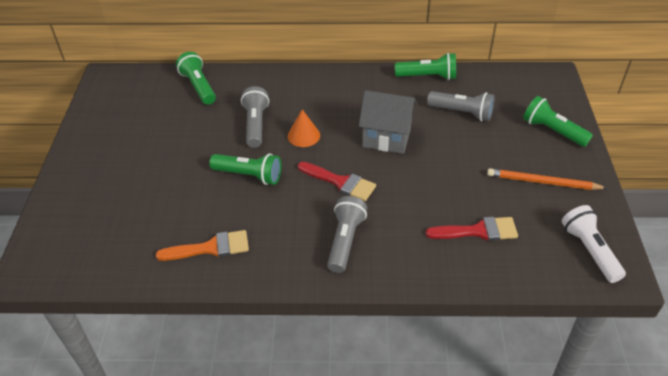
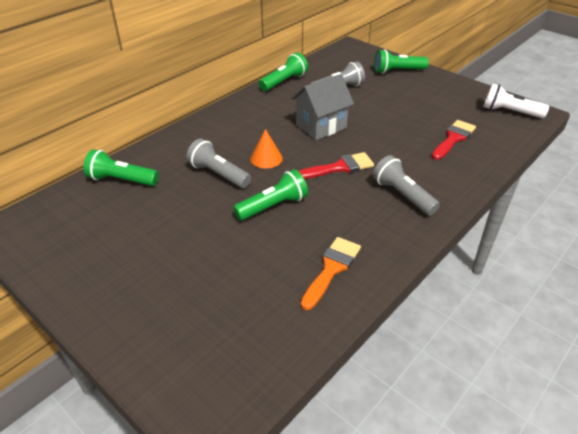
camera: 50 degrees left, 5 degrees down
(543, 182) = (437, 96): orange pencil -> none

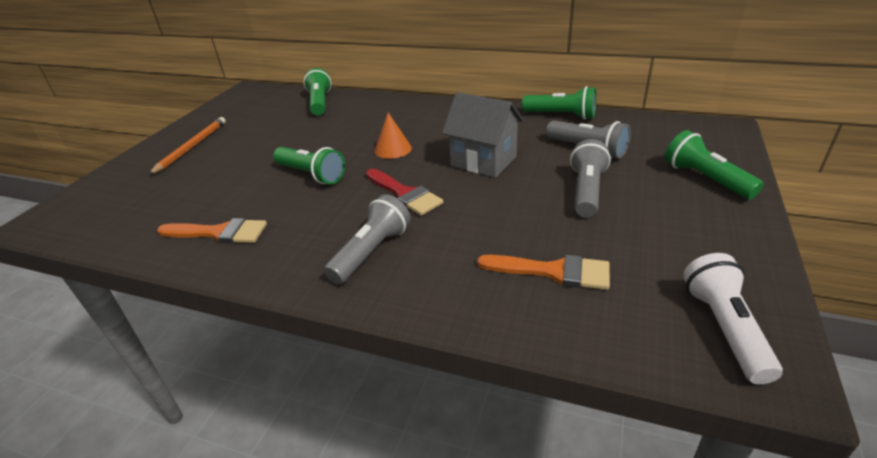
camera: 70 degrees right, 5 degrees down
(131, 283) = (192, 147): none -> orange pencil
(218, 174) = (350, 135): grey flashlight -> grey flashlight (586, 191)
(453, 138) = (553, 271): red brush -> orange brush

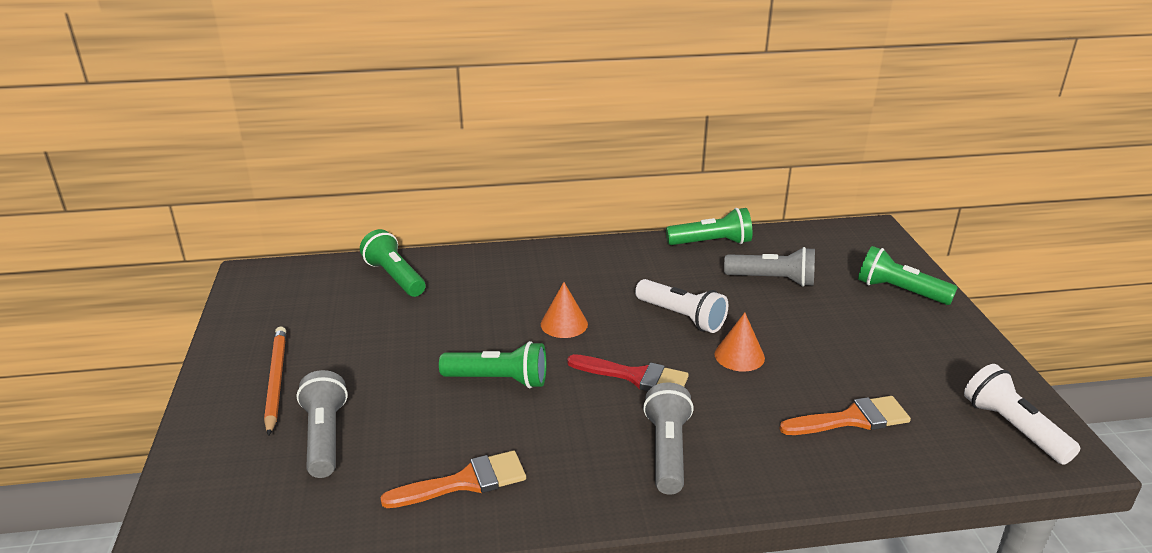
camera: 30 degrees left, 5 degrees down
(483, 161) = (681, 317): grey house -> white flashlight
(501, 198) = (739, 356): none -> orange cone
(586, 191) = (811, 328): grey flashlight -> grey flashlight (325, 437)

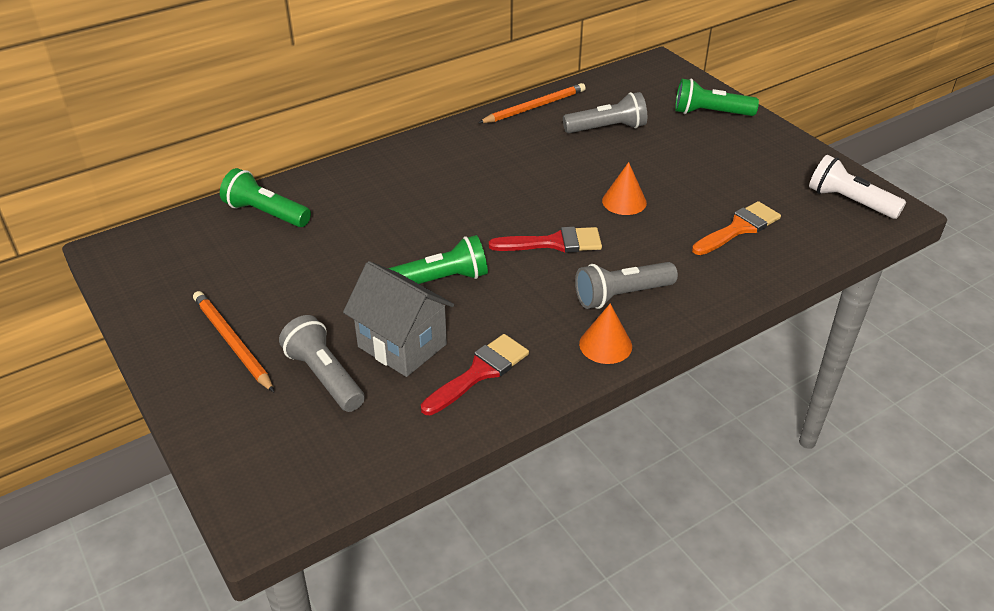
camera: 25 degrees left, 10 degrees up
(414, 431) = (402, 345): none -> grey house
(465, 482) = (480, 372): orange brush -> red brush
(564, 324) = (460, 214): orange cone -> orange cone (605, 345)
(667, 451) = (621, 295): grey flashlight -> grey flashlight turned 90 degrees counterclockwise
(681, 317) = (556, 181): white flashlight -> none
(711, 243) = (534, 107): green flashlight -> orange pencil

